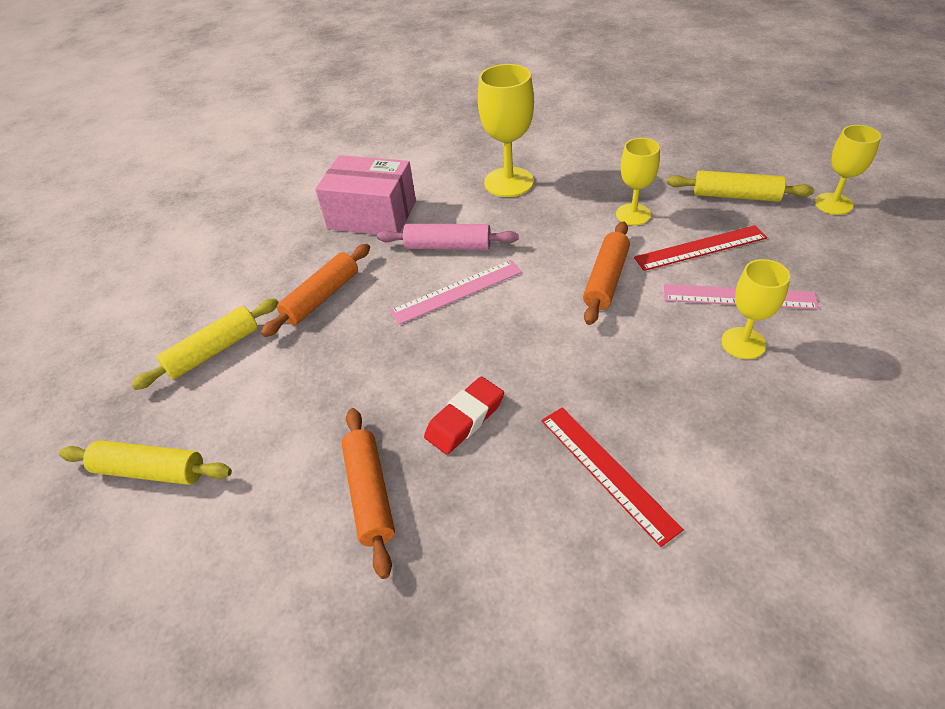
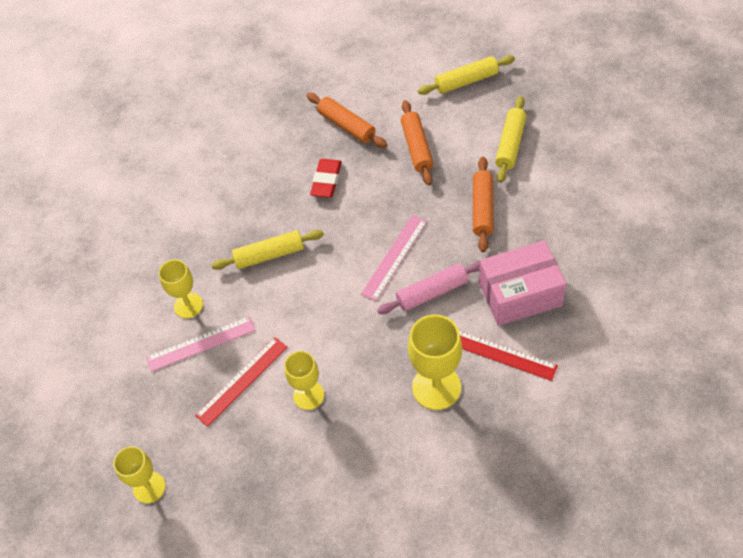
camera: 150 degrees right, 10 degrees up
(606, 279) = (297, 316): orange rolling pin -> orange rolling pin (417, 147)
(607, 471) = (236, 191): red ruler -> red ruler (500, 354)
(736, 196) = (232, 460): yellow rolling pin -> yellow rolling pin (269, 255)

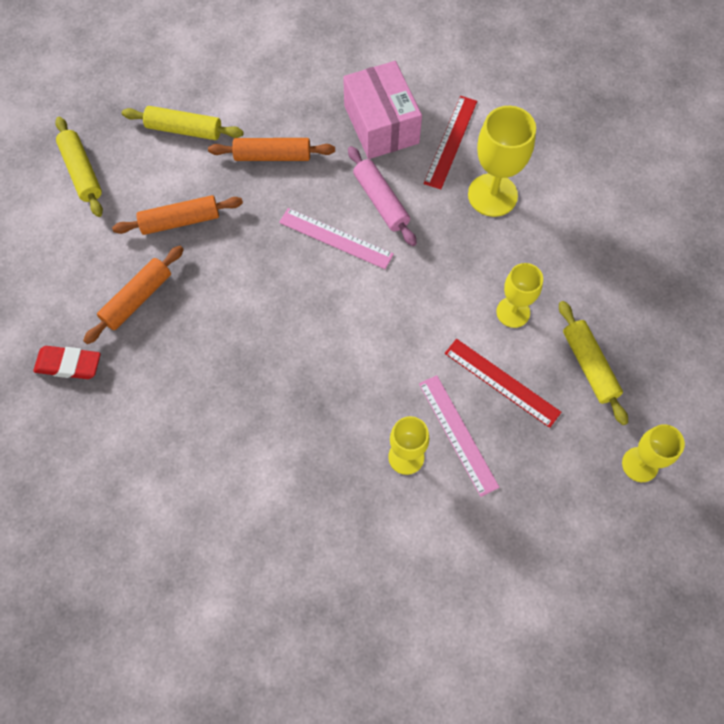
camera: 100 degrees left, 10 degrees up
(269, 255) = (332, 371): yellow rolling pin -> yellow rolling pin (589, 366)
(326, 181) = (223, 316): red eraser -> red eraser (69, 364)

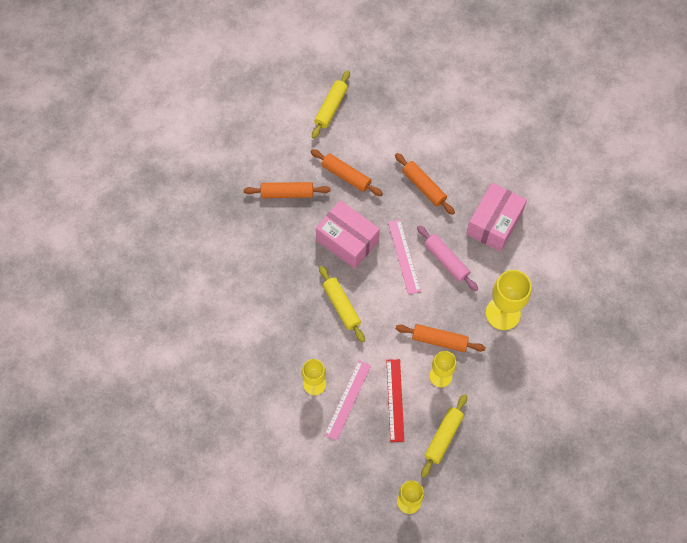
camera: 50 degrees right, 0 degrees up
(69, 364) = (228, 193): red eraser -> none
(184, 129) = (399, 132): yellow rolling pin -> yellow rolling pin (341, 306)
(260, 281) = (347, 241): none -> pink box
(381, 201) = (446, 261): pink rolling pin -> pink rolling pin turned 60 degrees counterclockwise
(451, 142) = (517, 267): red ruler -> none
(469, 280) = (439, 340): none -> orange rolling pin

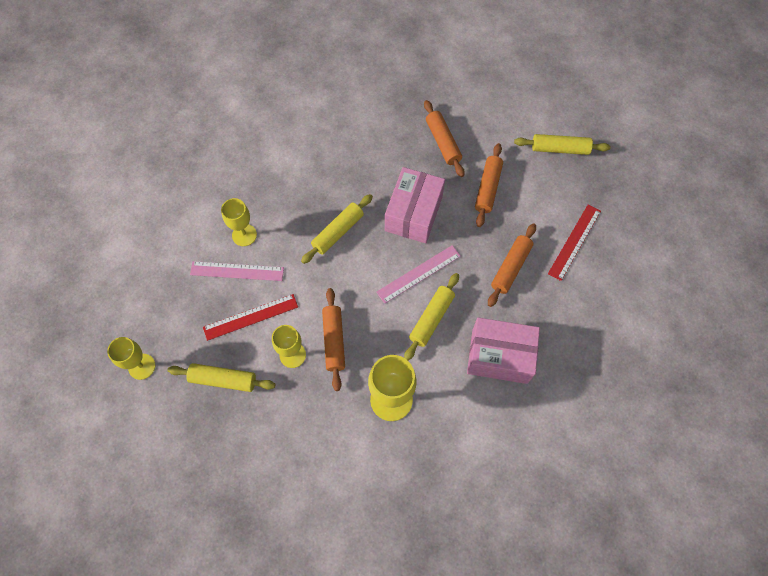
camera: 70 degrees right, 0 degrees up
(418, 132) = (574, 241): none -> red ruler
(446, 261) = (431, 319): pink rolling pin -> yellow rolling pin

